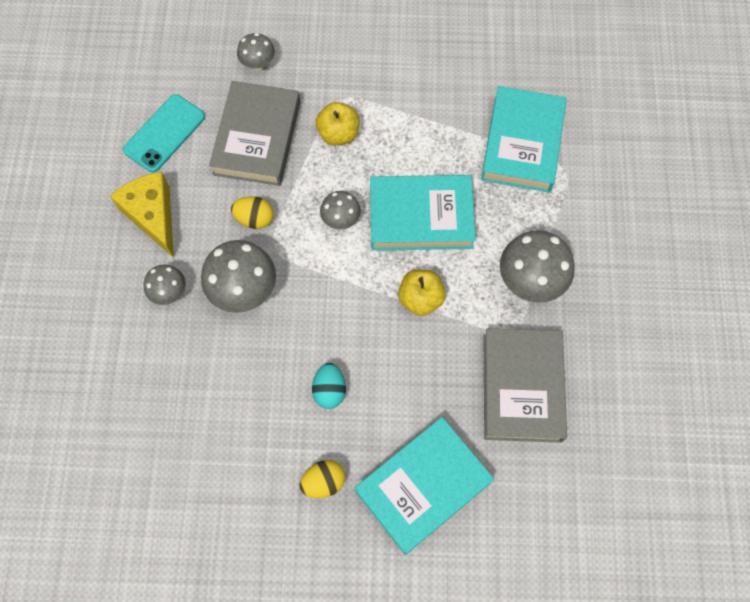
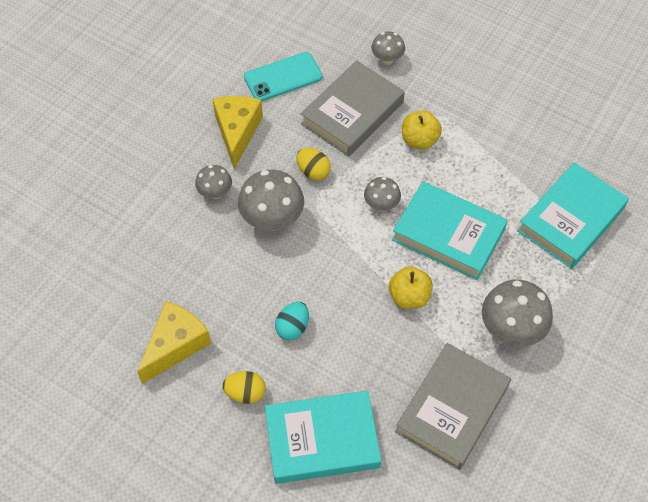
camera: 30 degrees right, 10 degrees down
(226, 472) = (176, 345): none -> yellow cheese

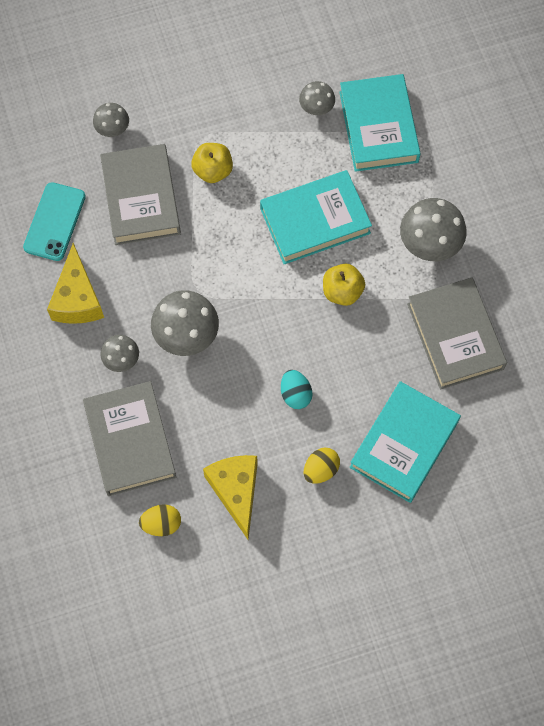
camera: 50 degrees left, 10 degrees up
(156, 245) = (130, 441): none -> grey book
(237, 132) = (77, 299): yellow cheese -> yellow cheese turned 135 degrees counterclockwise
(313, 171) = (169, 271): yellow egg -> yellow egg (161, 524)
(381, 205) = (246, 246): grey mushroom -> grey mushroom (316, 108)

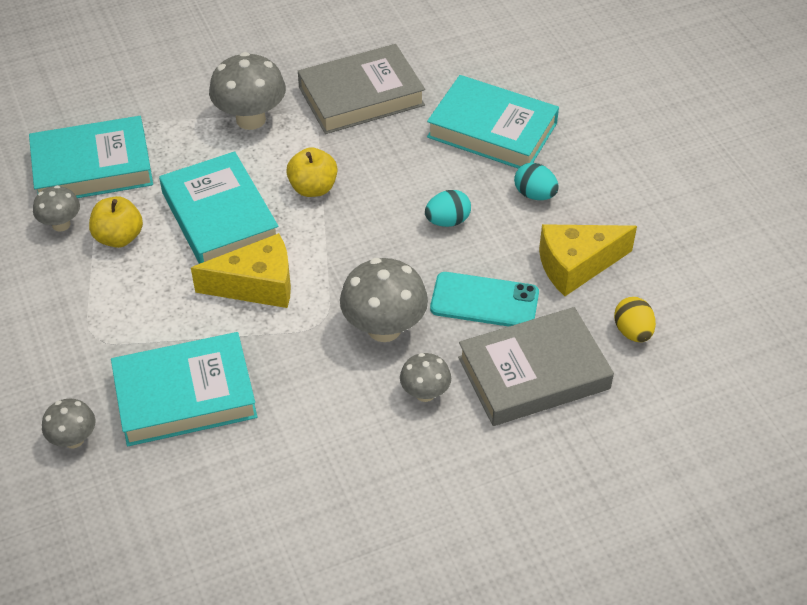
camera: 95 degrees left, 20 degrees down
(54, 222) = (221, 494): turquoise phone -> turquoise phone (484, 301)
(77, 299) = (340, 453): yellow cheese -> yellow cheese (257, 285)
(141, 198) = (185, 395): grey book -> turquoise book
(213, 170) = (145, 321): yellow apple -> yellow apple (119, 237)
(321, 470) = (535, 194): yellow egg -> turquoise egg

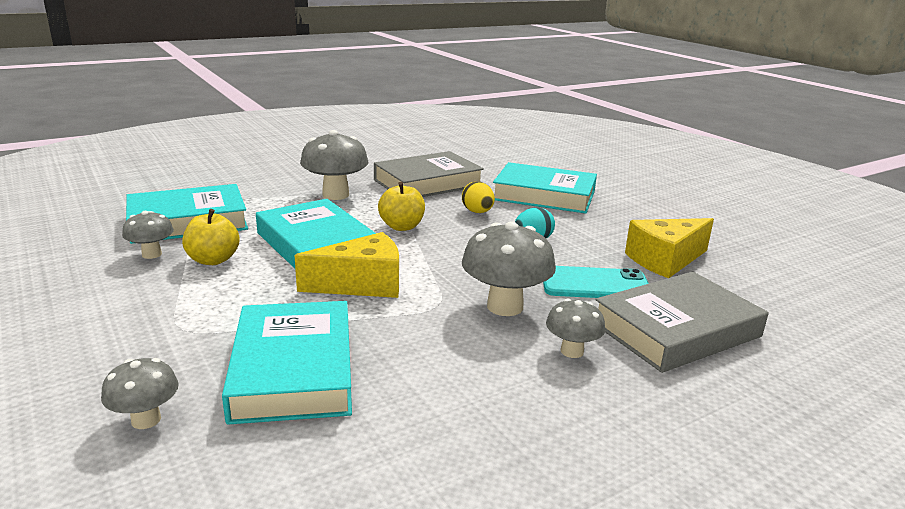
camera: 10 degrees left, 25 degrees down
(185, 395) = (294, 369): turquoise book -> turquoise book turned 75 degrees counterclockwise
(535, 194) = (600, 224): turquoise egg -> none
(632, 332) = (749, 297): yellow egg -> yellow egg (477, 212)

